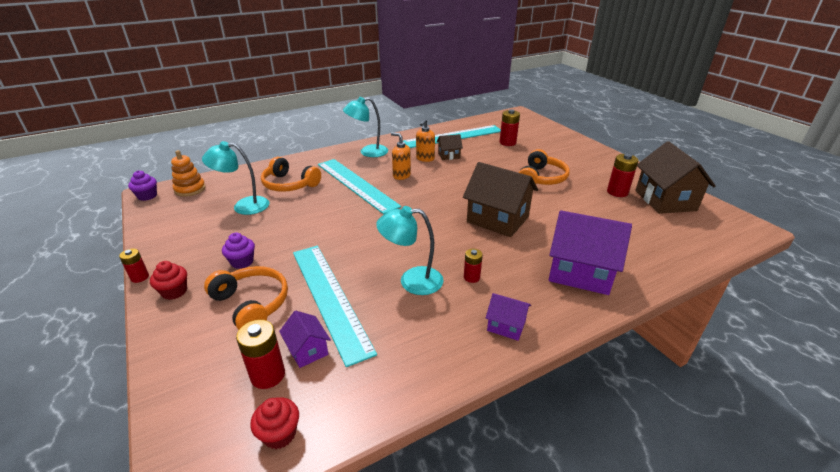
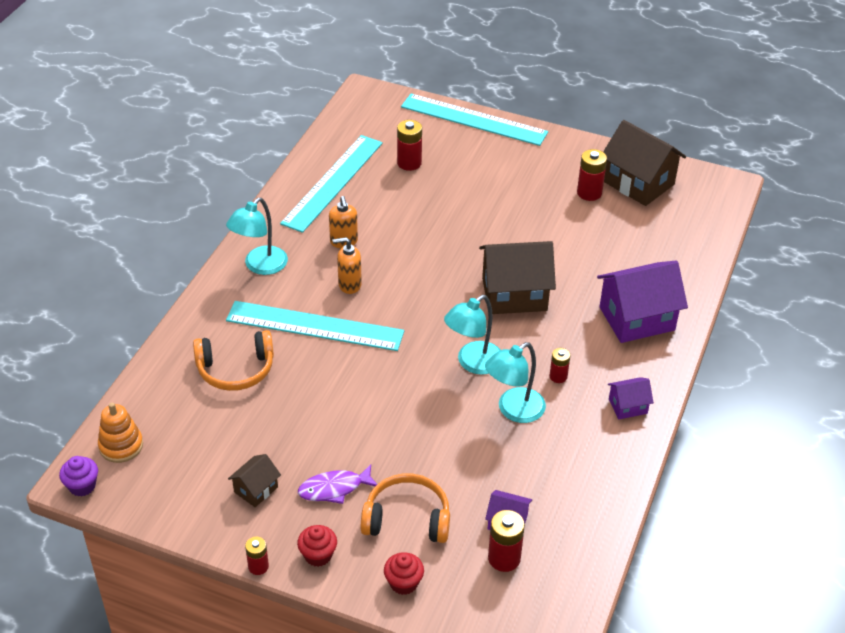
camera: 40 degrees left, 10 degrees up
(242, 262) = (334, 489): purple cupcake -> purple fish
(244, 206) = (229, 428): turquoise lamp -> turquoise lamp (473, 363)
(279, 434) = (566, 585): red cupcake -> red cupcake (403, 583)
(329, 298) = (465, 470): turquoise ruler -> turquoise ruler (473, 120)
(449, 155) = (365, 222): brown house -> brown house (256, 489)
(541, 178) = (501, 209): orange headphones -> none

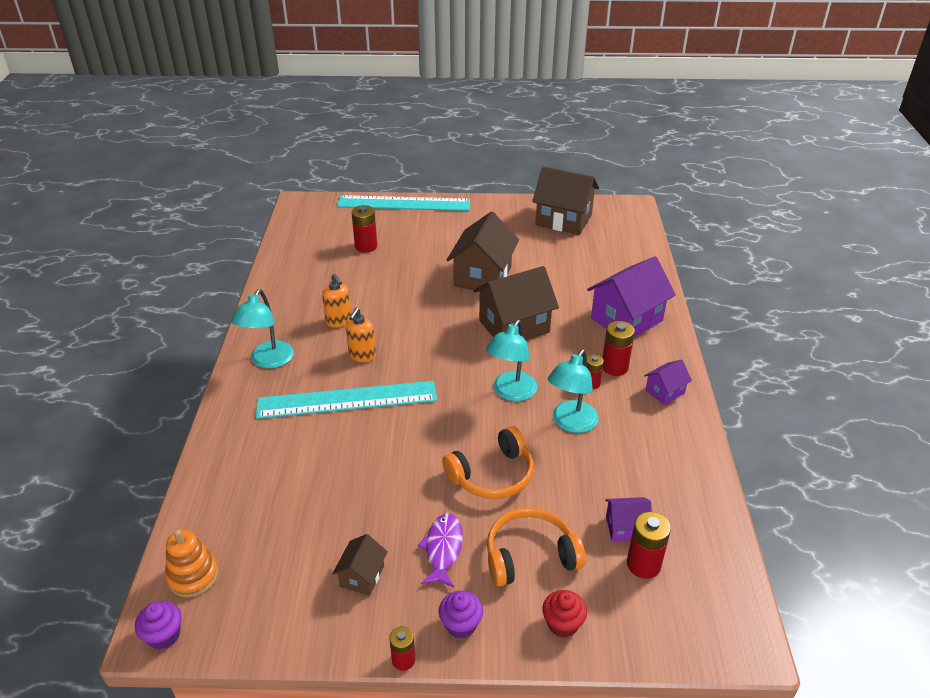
camera: 20 degrees left, 5 degrees down
(236, 369) = (286, 461): orange headphones -> orange headphones (492, 475)
(318, 555) = (461, 624): red cupcake -> purple cupcake
(333, 182) = (305, 276): turquoise ruler -> none
(334, 489) = (443, 549): purple fish -> purple fish turned 135 degrees clockwise
(349, 285) = (362, 355): orange soap dispenser -> orange soap dispenser turned 45 degrees counterclockwise
(512, 229) = (483, 276): none -> brown house
(589, 193) = (529, 235): red battery -> red battery (614, 367)

